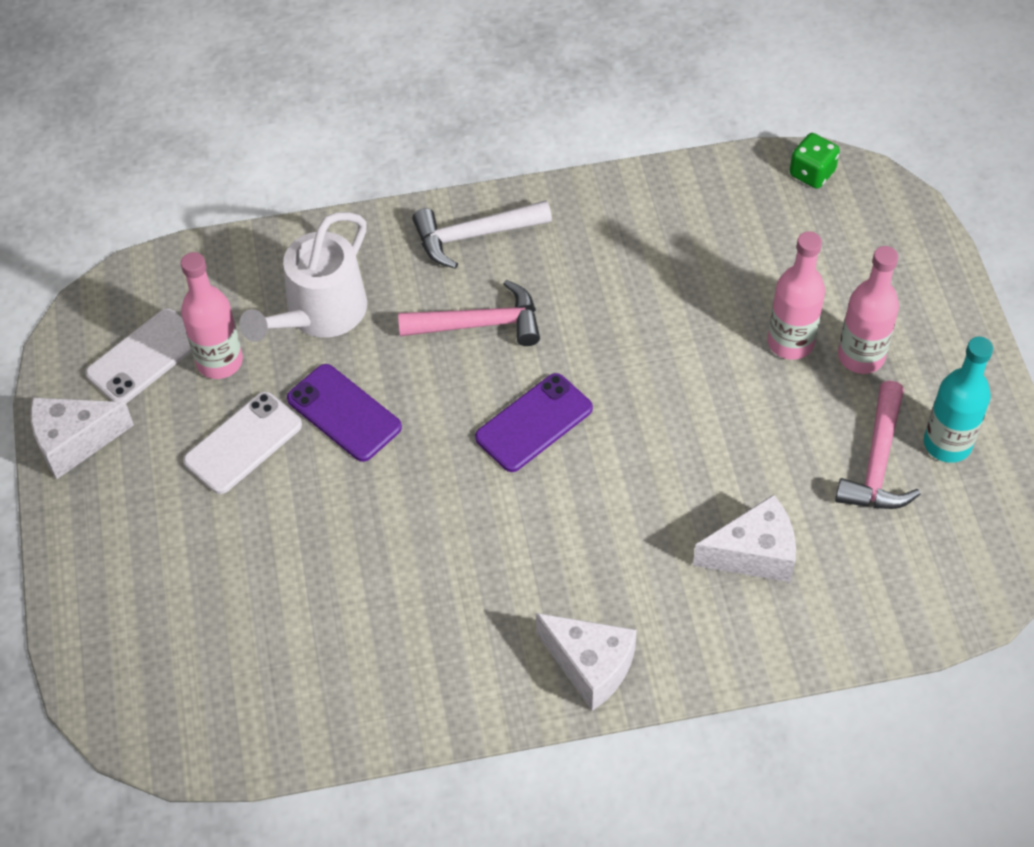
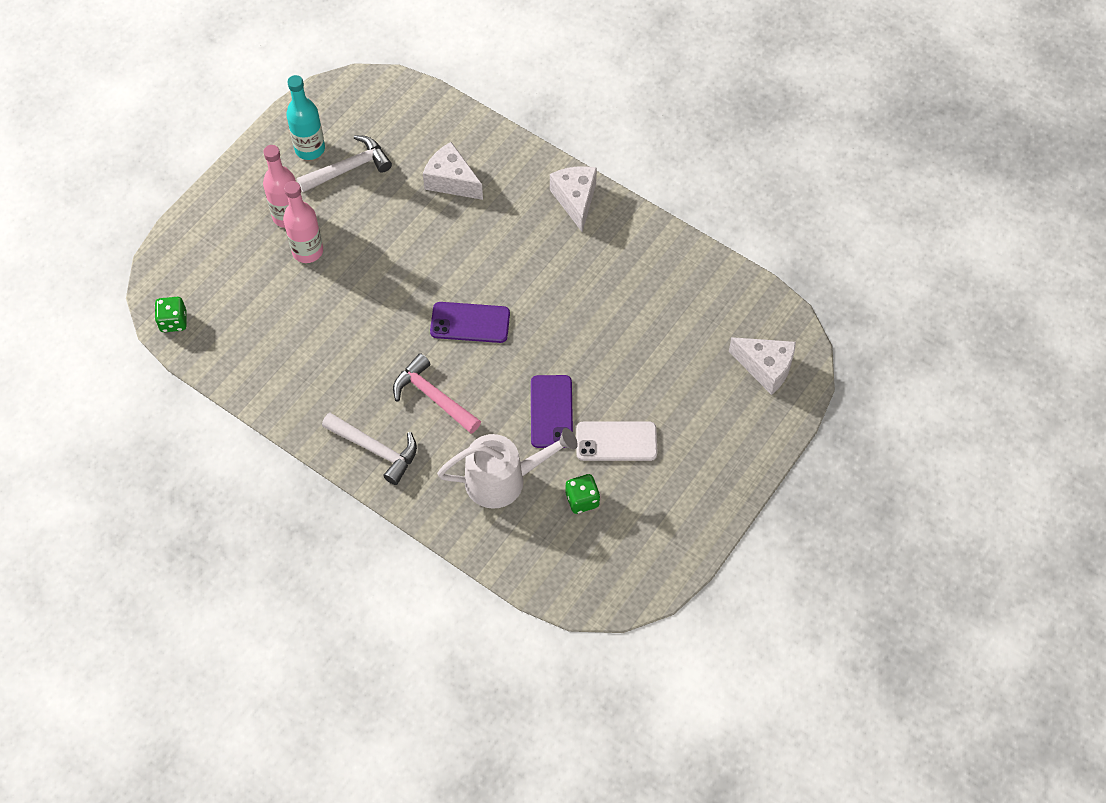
camera: 135 degrees left, 5 degrees up
(74, 442) = (699, 522): white cheese -> white cheese (766, 368)
(144, 357) = (617, 540): white phone -> none
(219, 361) = (582, 500): pink bottle -> green dice
(877, 462) = (349, 168): pink hammer -> white hammer

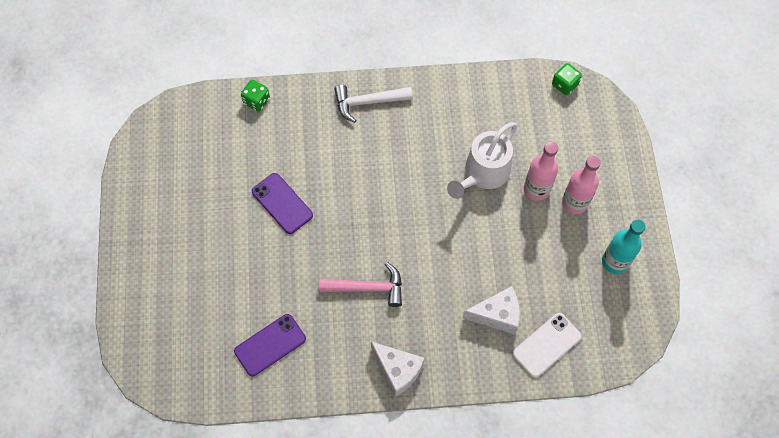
camera: 140 degrees right, 5 degrees up
(349, 168) = (574, 268): white hammer -> none
(433, 397) = (364, 158): pink hammer -> pink hammer (368, 288)
(470, 322) = (386, 222): purple phone -> purple phone (270, 345)
(504, 479) = (275, 141): white watering can -> white watering can (483, 174)
(582, 500) = (217, 164): green dice -> green dice (256, 101)
(616, 441) = (225, 215): white phone -> white phone (546, 345)
(766, 368) = (161, 342): white cheese -> none

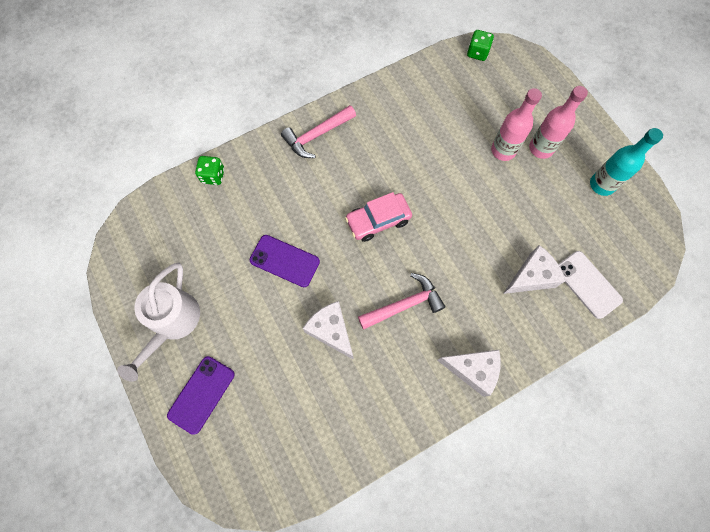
camera: 25 degrees left, 5 degrees up
(270, 345) = (341, 403): purple phone -> purple phone (201, 394)
(292, 281) = (331, 331): none -> white cheese
(368, 102) = (317, 135): white hammer -> pink hammer
(383, 204) = (378, 220): none -> pink car
(483, 174) = (451, 156): white watering can -> white watering can (172, 323)
(546, 345) = (587, 284): white phone -> white phone turned 60 degrees counterclockwise

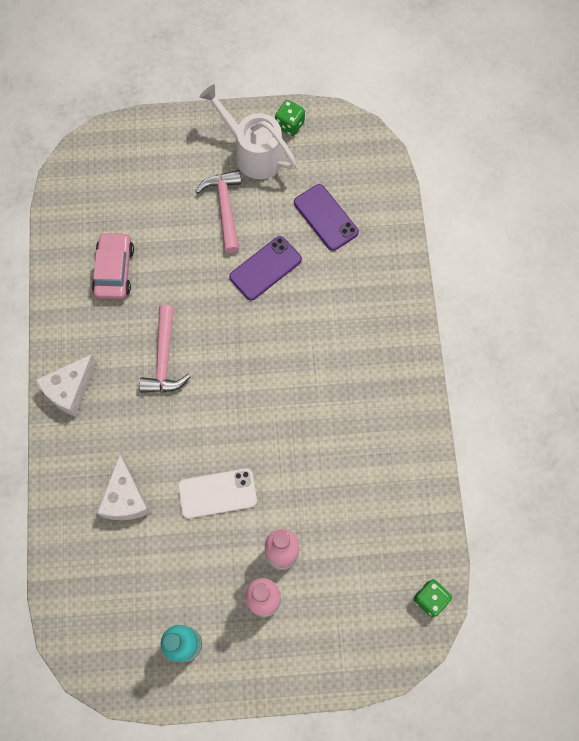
camera: 115 degrees right, 0 degrees up
(201, 394) = (176, 155): purple phone -> purple phone (325, 217)
(213, 176) = (393, 236): green dice -> green dice (289, 125)
(317, 135) = (395, 357): pink hammer -> pink hammer (225, 208)
(331, 331) = (175, 281): white cheese -> none
(378, 220) = (264, 375): pink car -> pink car (114, 270)
(587, 284) = (87, 553): white phone -> white phone (217, 493)

